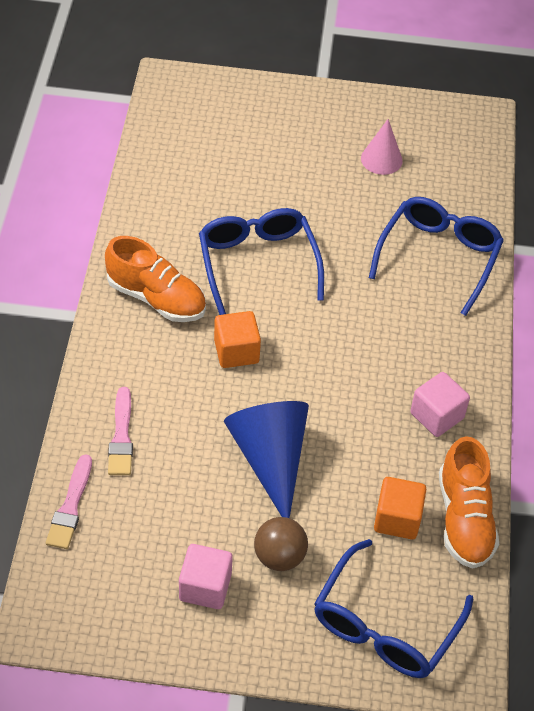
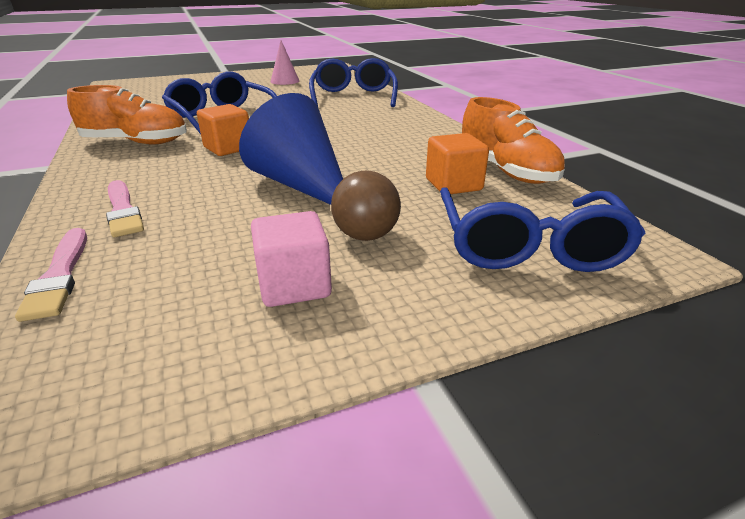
camera: 25 degrees left, 20 degrees down
(436, 416) = (422, 139): pink cube -> none

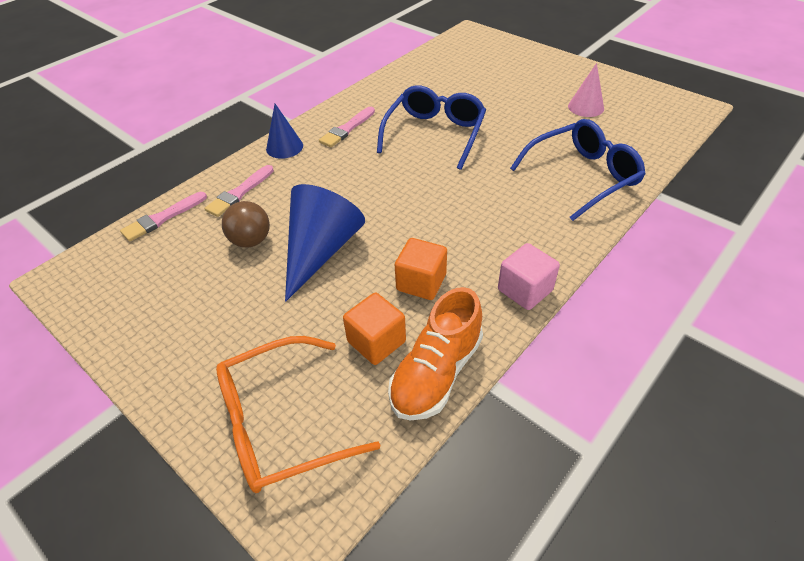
camera: 65 degrees right, 15 degrees up
(94, 173) = (284, 147): none -> blue cone
(136, 142) = (347, 129): orange shoe -> pink brush
(228, 148) = (367, 176): orange cube -> orange cube (421, 282)
(294, 285) = (182, 312): pink cube -> pink cube (525, 290)
(366, 236) = (256, 320): brown ball -> brown ball (251, 241)
(528, 245) = (281, 423): blue glasses -> orange glasses

